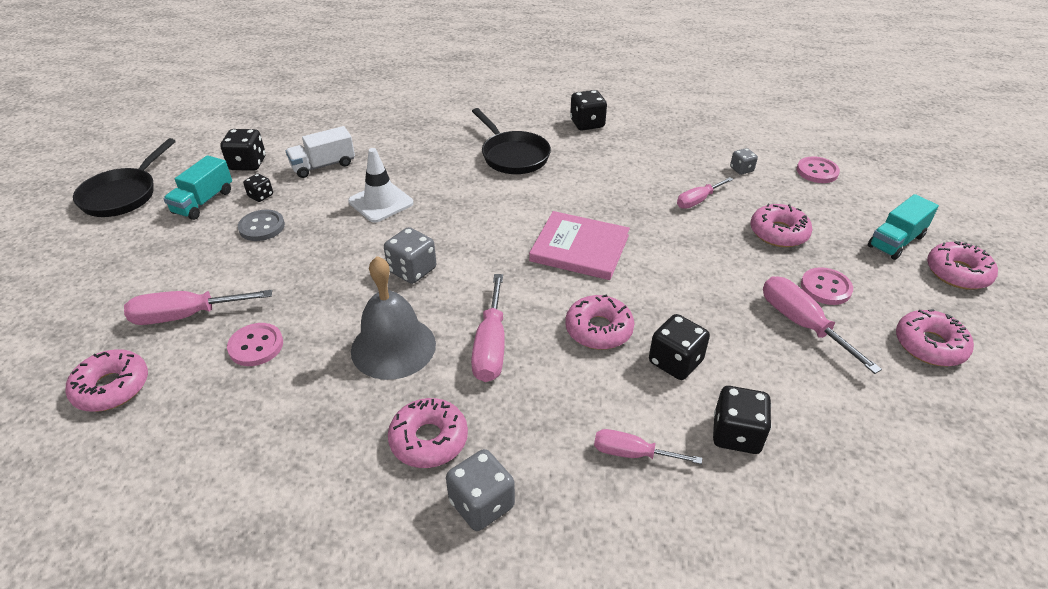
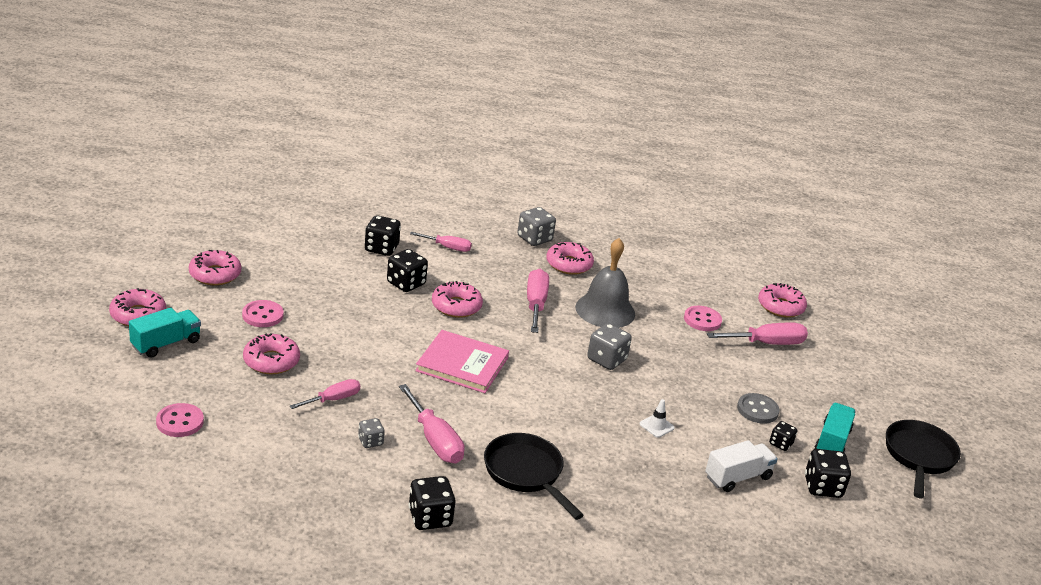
camera: 175 degrees right, 10 degrees down
(381, 202) = (656, 426): white traffic cone -> white traffic cone, size x0.53
(741, 169) = (265, 432): grey dice -> grey dice (370, 441)
(801, 324) = (300, 295): pink screwdriver -> pink screwdriver (435, 440)

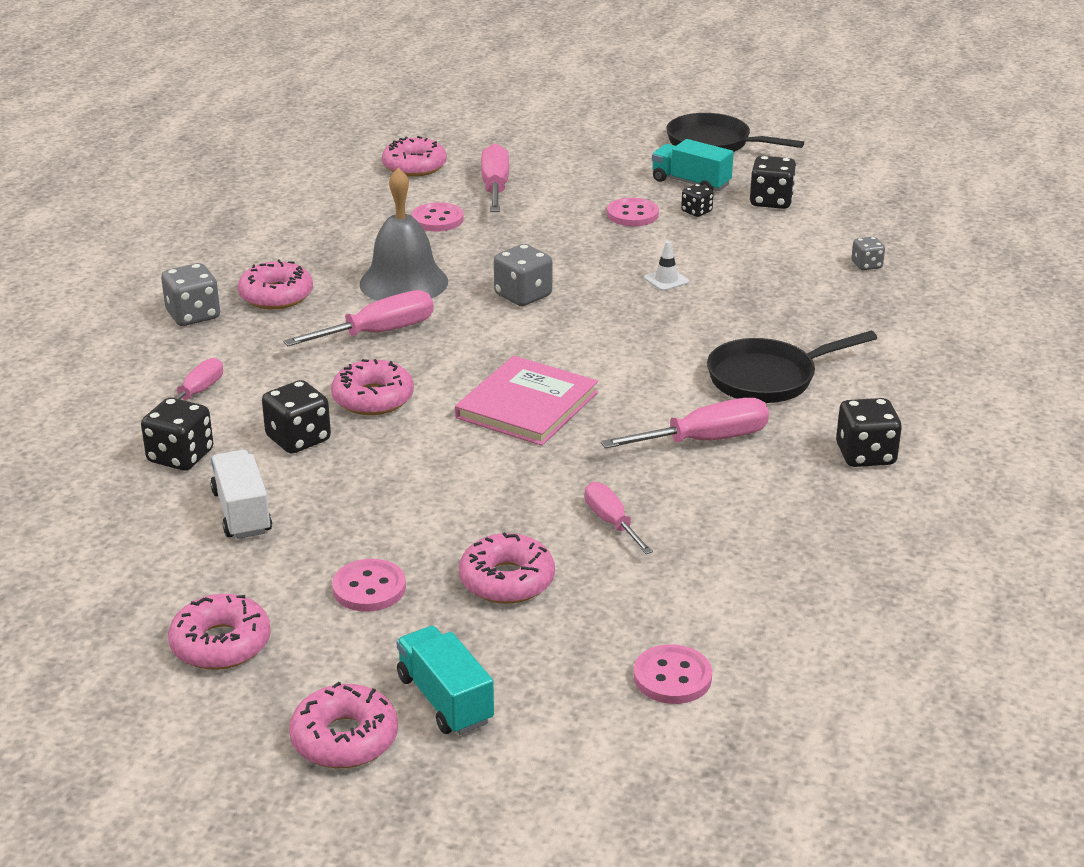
camera: 75 degrees left, 0 degrees up
(370, 441) = (711, 493): grey dice -> grey dice (866, 265)
(535, 304) = (378, 333): pink screwdriver -> pink screwdriver turned 135 degrees clockwise
(737, 477) = (760, 245): white truck -> white truck (242, 512)
(757, 410) = (632, 214): grey button -> pink button

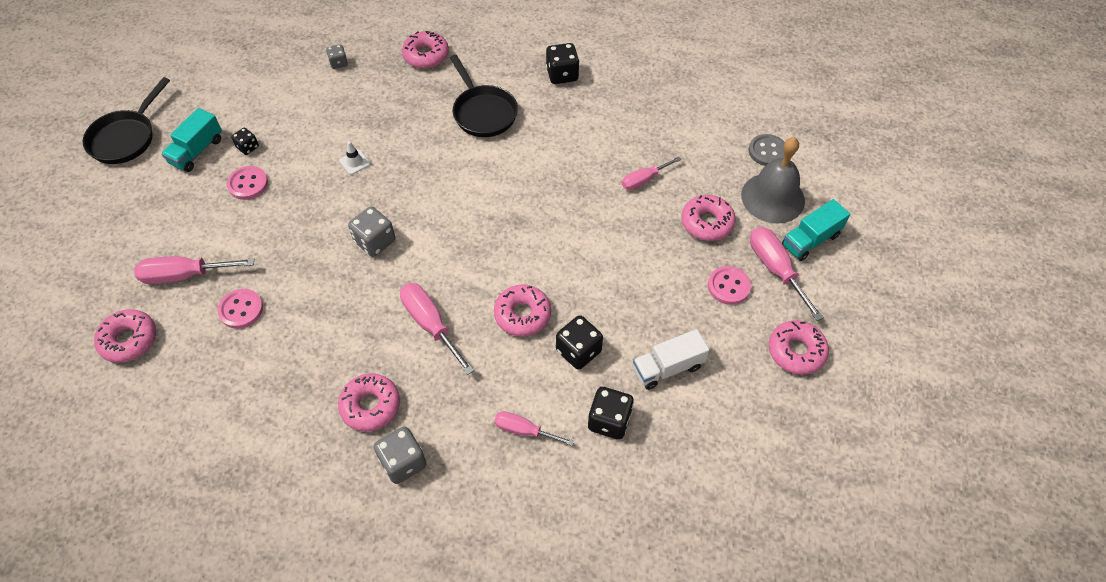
camera: 95 degrees left, 25 degrees up
(344, 739) = (852, 279): pink donut -> pink donut (426, 55)
(403, 282) = (351, 319): grey bell -> grey bell (773, 197)
(527, 405) = (524, 227): pink book -> none
(672, 677) = (767, 151): pink button -> grey button
(705, 440) = (555, 141): pink screwdriver -> pink screwdriver (775, 269)
(771, 201) = (236, 107): black dice -> none

